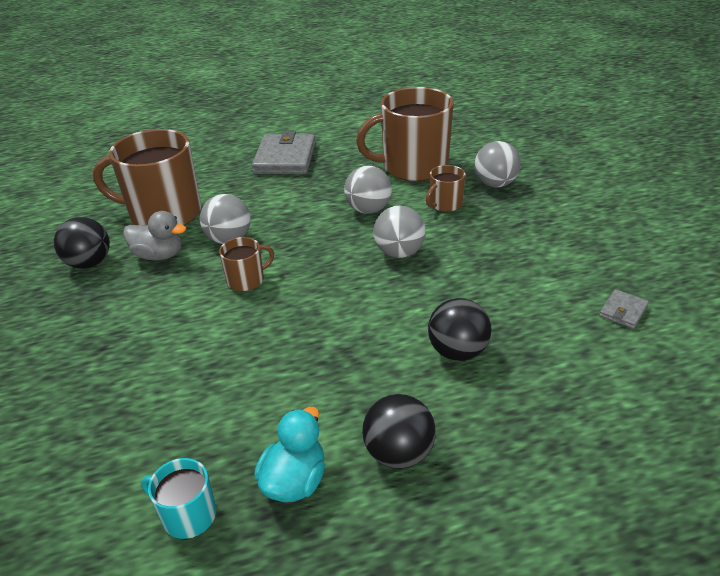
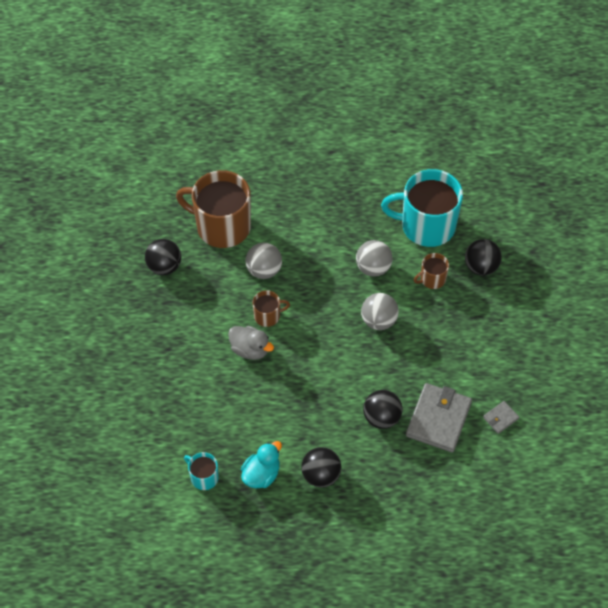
camera: 15 degrees right, 20 degrees up
(159, 255) = (213, 273): grey duck -> grey duck (250, 349)
(285, 158) = (328, 183): grey wallet -> grey wallet (438, 419)
(413, 167) = (426, 225): brown mug -> turquoise mug
(495, 184) = (481, 267): grey ball -> black ball

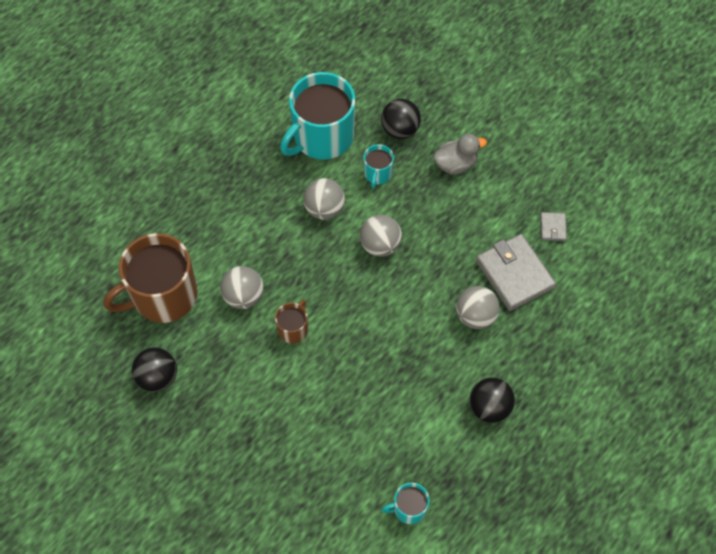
camera: 50 degrees left, 5 degrees up
(250, 349) = (314, 370): grey duck -> grey duck (455, 164)
(261, 474) = (448, 456): turquoise duck -> none
(381, 417) = (475, 316): black ball -> grey ball
(432, 279) = (377, 174): brown mug -> turquoise mug

